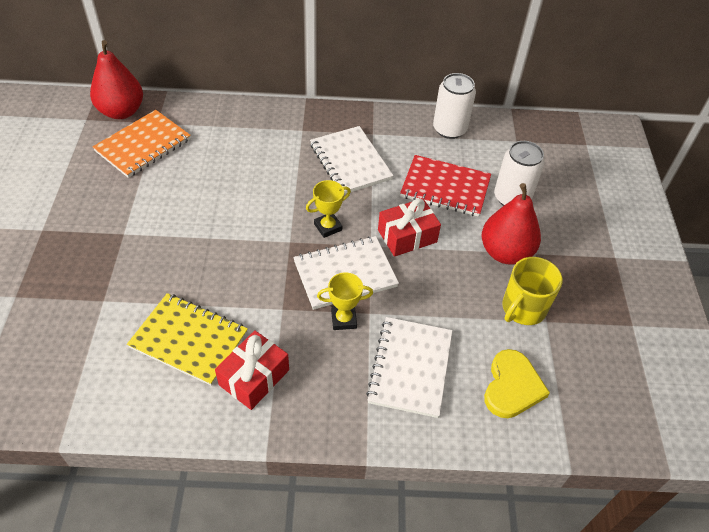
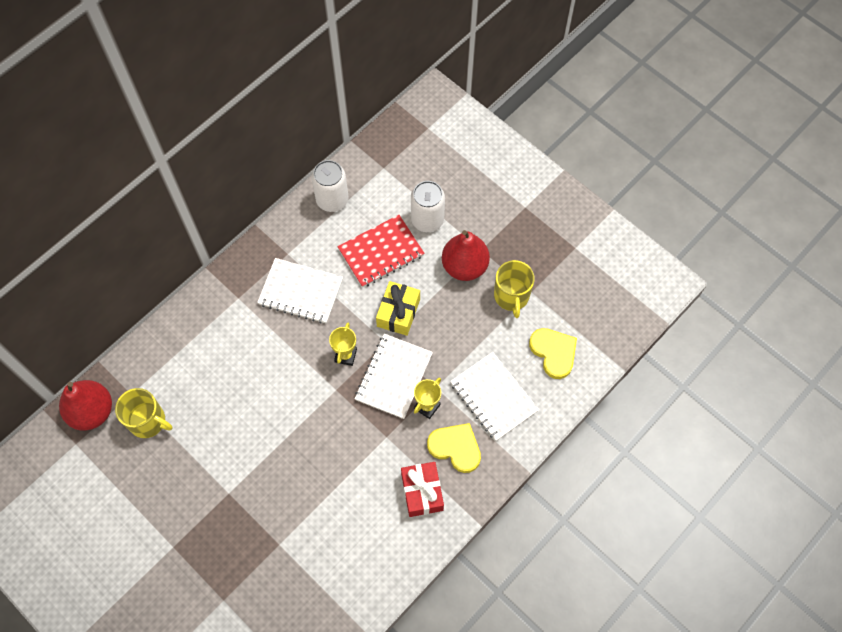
camera: 45 degrees left, 15 degrees up
(143, 145) = (148, 421): orange notebook -> yellow mug
(189, 340) = (360, 511): yellow notebook -> none
(326, 373) = (455, 447): none -> yellow heart
(407, 236) = (398, 313): red gift -> yellow gift

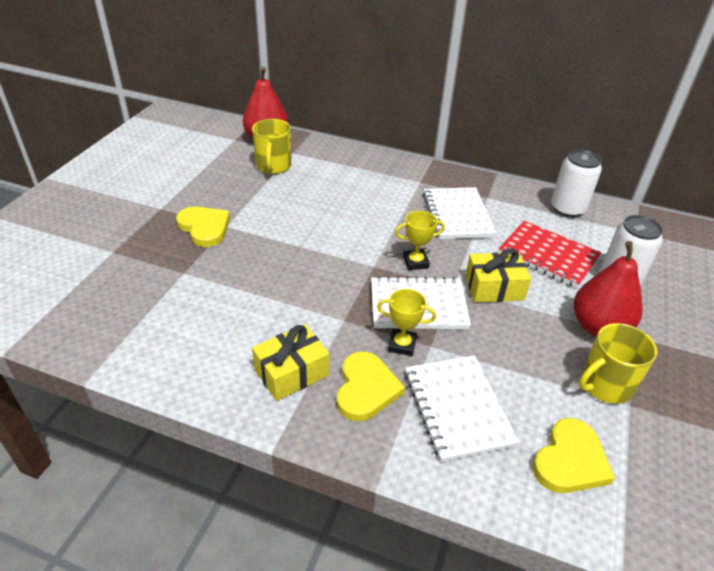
camera: 65 degrees right, 25 degrees down
(223, 512) = (204, 228): none -> yellow heart
(422, 492) = (291, 372): red gift -> yellow gift
(493, 397) = (457, 408): white notebook -> white notebook turned 45 degrees counterclockwise

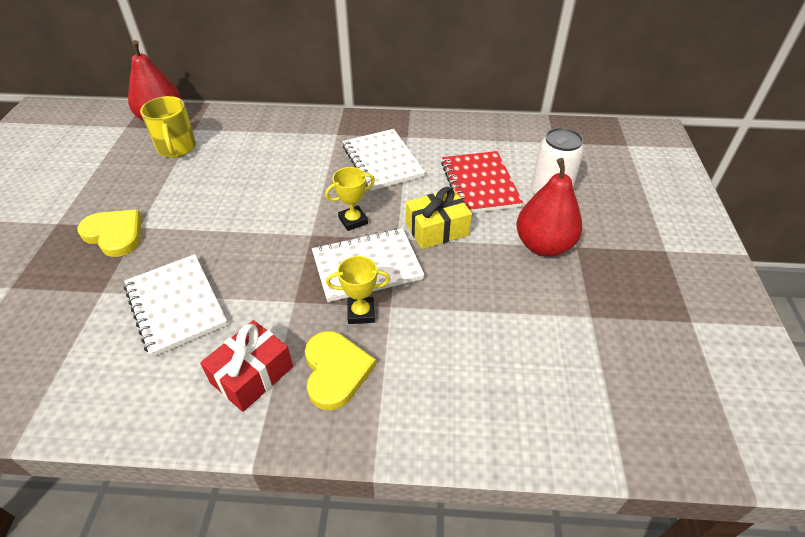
camera: 15 degrees left, 5 degrees up
(291, 372) = (252, 375): yellow gift -> red gift
(457, 408) = (432, 366): white notebook -> white notebook (176, 305)
(548, 256) = (479, 184): red notebook -> red notebook turned 60 degrees clockwise
(567, 209) = (485, 132): white can -> none
(570, 460) = (552, 389): yellow heart -> none
(605, 385) = (564, 302): yellow mug -> none

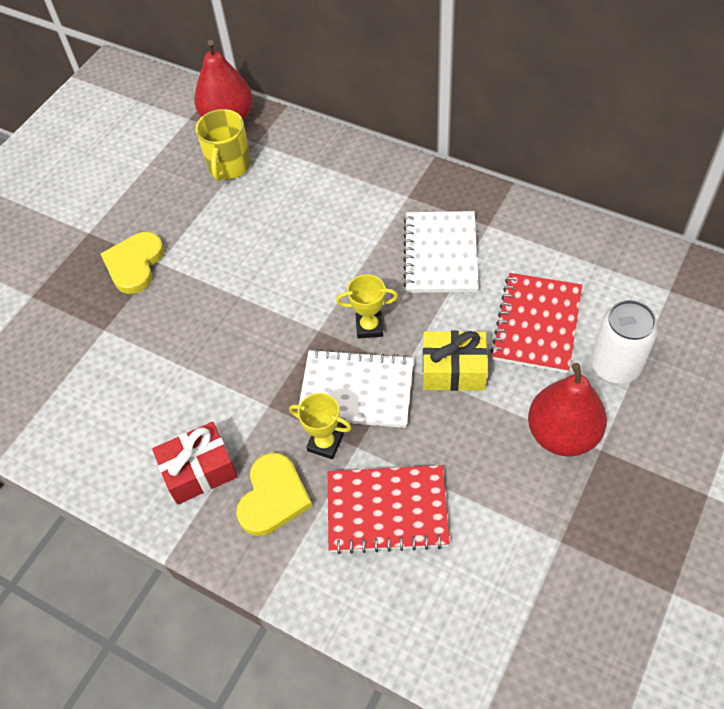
camera: 30 degrees right, 10 degrees up
(114, 234) = (134, 264): yellow heart -> yellow heart turned 135 degrees counterclockwise
(176, 305) = (161, 369): white notebook -> none
(443, 344) = (387, 511): none -> red notebook

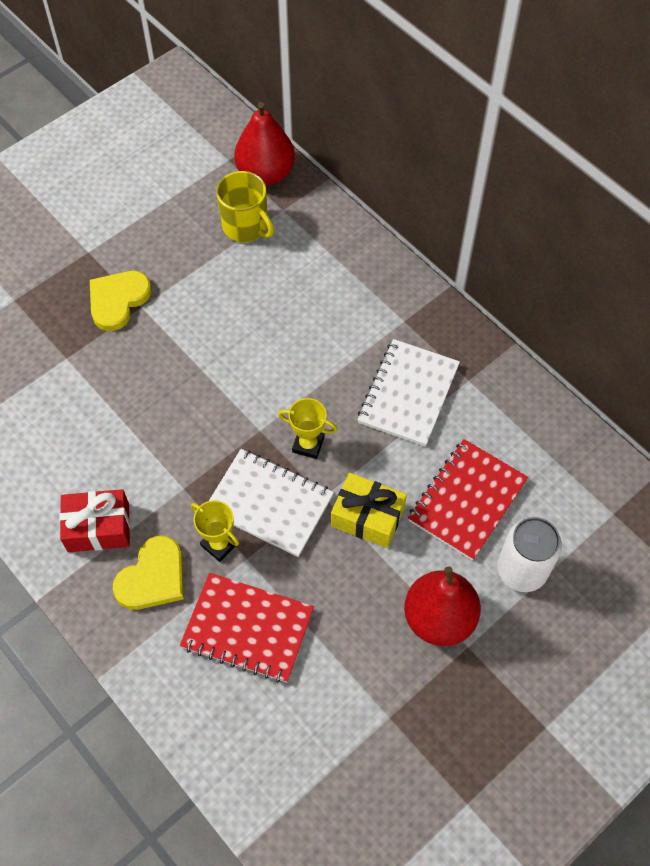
camera: 15 degrees right, 5 degrees up
(229, 166) = (246, 226): yellow mug -> yellow mug turned 75 degrees counterclockwise

